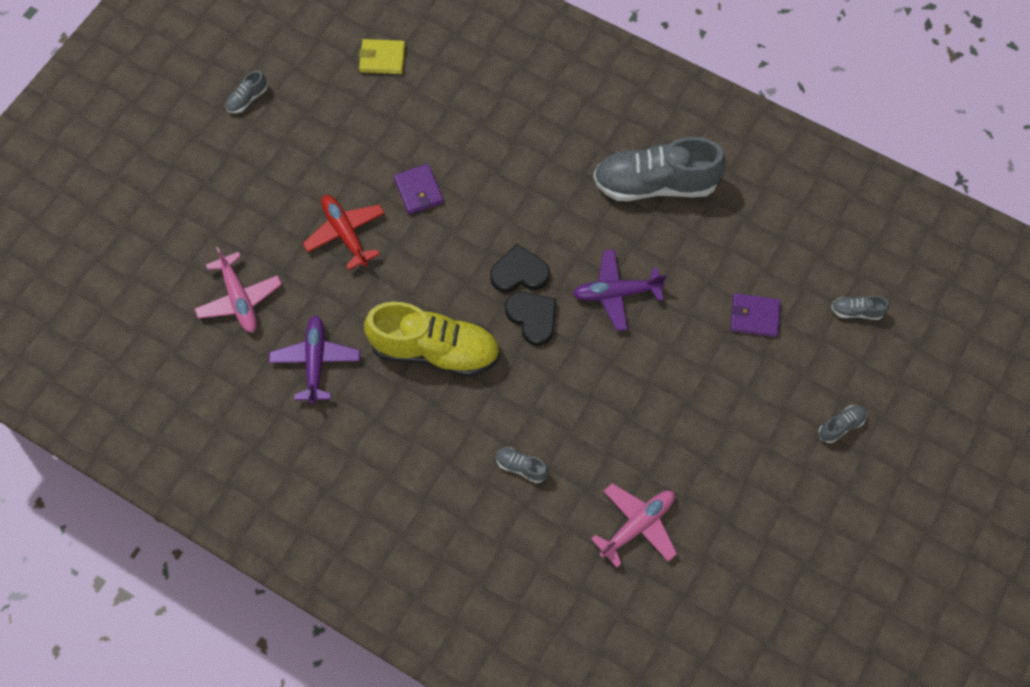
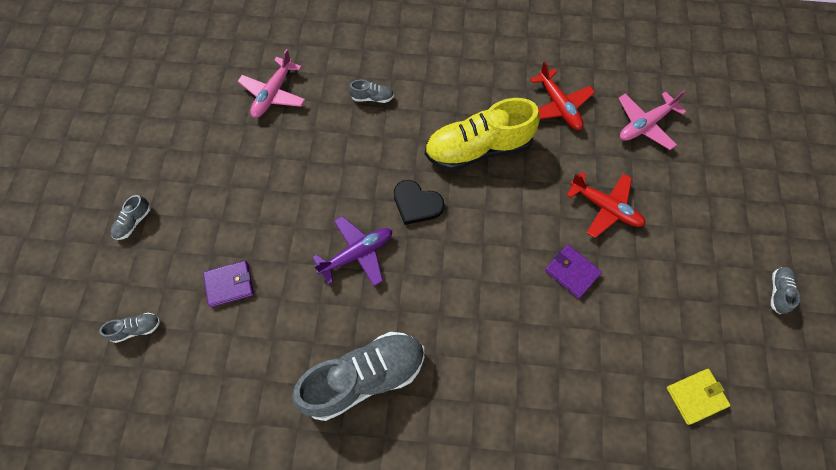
camera: 155 degrees right, 0 degrees up
(239, 299) = (645, 125): pink plane -> pink plane turned 75 degrees counterclockwise
(315, 361) = (559, 106): purple plane -> red plane
(519, 273) = (446, 236): black heart -> none

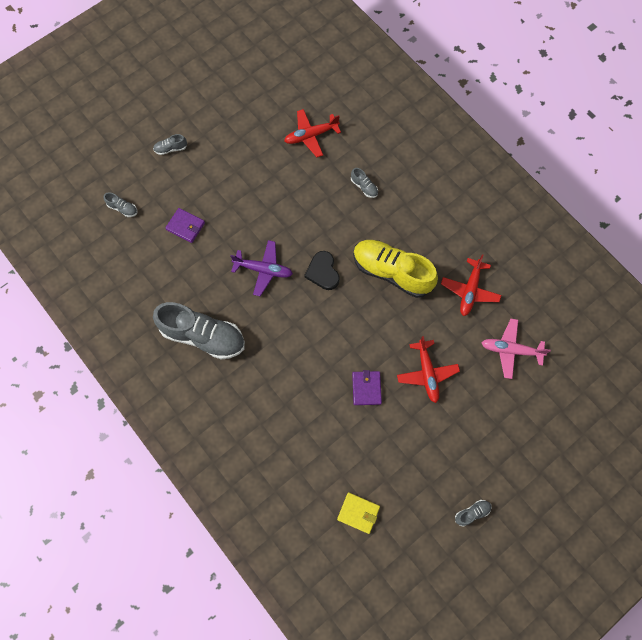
camera: 45 degrees right, 5 degrees up
(273, 94) = (311, 136): pink plane -> red plane

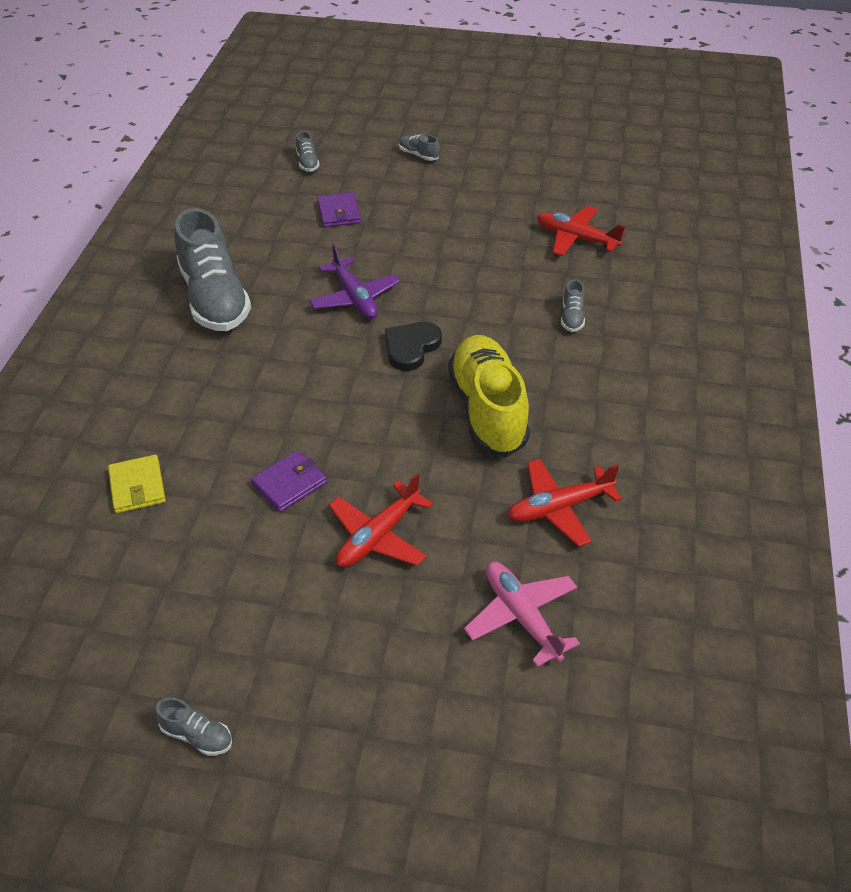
camera: 50 degrees right, 25 degrees down
(358, 513) = (87, 586): yellow wallet -> yellow wallet (137, 486)

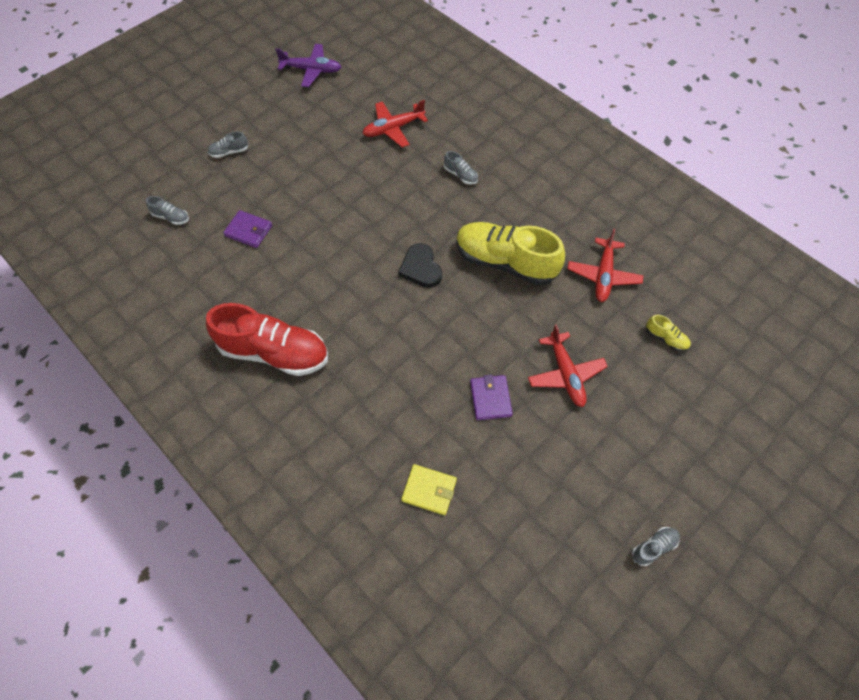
camera: 55 degrees left, 15 degrees up
(215, 298) = (274, 352): grey shoe -> red shoe
(355, 298) = (347, 271): purple plane -> purple plane (312, 70)
(521, 616) = (666, 338): pink plane -> yellow shoe

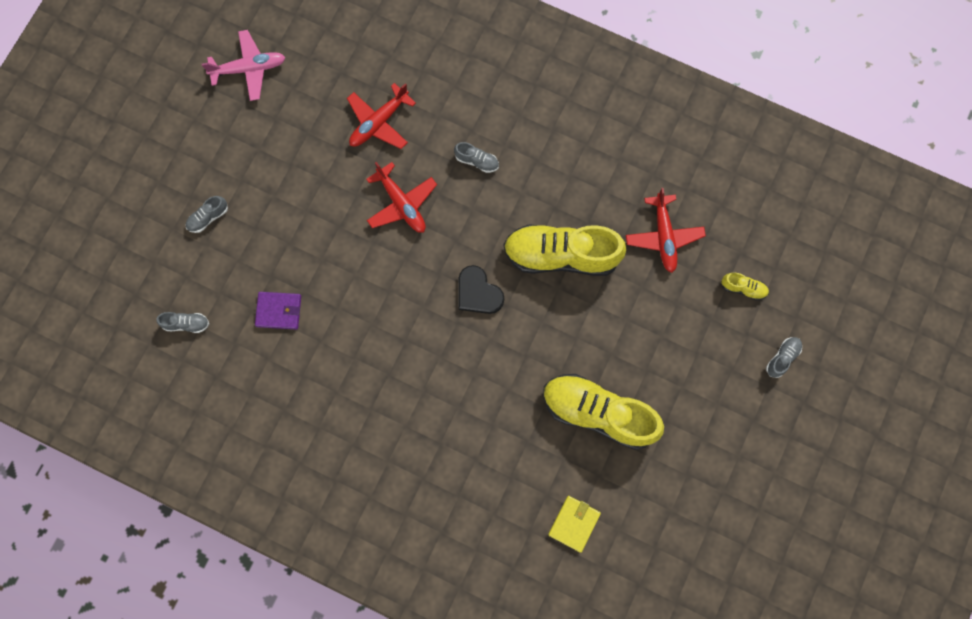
camera: 20 degrees left, 15 degrees up
(274, 352) = (371, 440): red shoe -> none
(312, 70) = (249, 68): purple plane -> pink plane
(429, 490) = (574, 523): yellow wallet -> yellow wallet turned 60 degrees counterclockwise
(490, 398) = (598, 413): purple wallet -> yellow shoe
(565, 374) = (660, 361): red plane -> red plane (402, 204)
(654, 547) = (785, 502): grey shoe -> grey shoe (782, 358)

